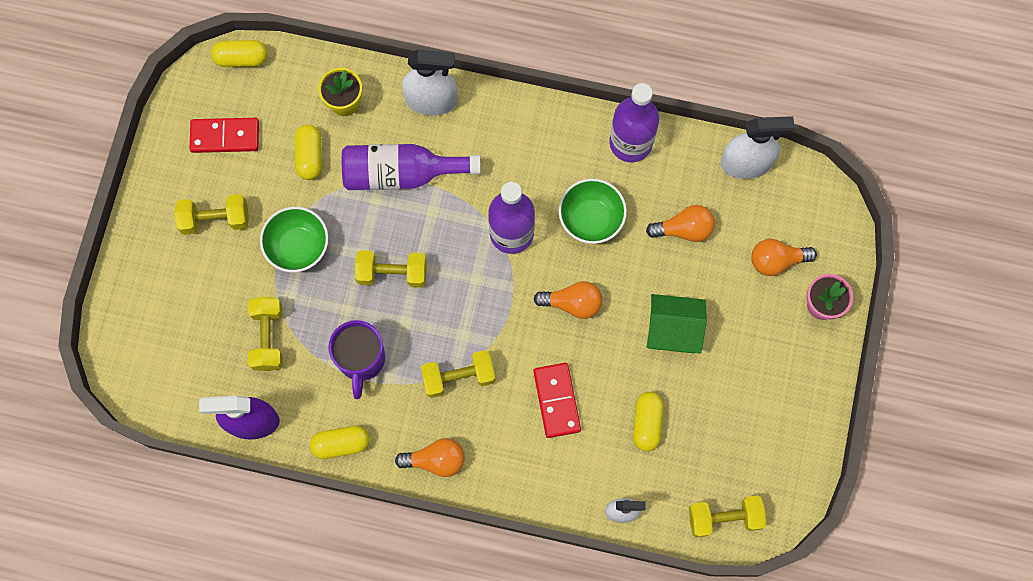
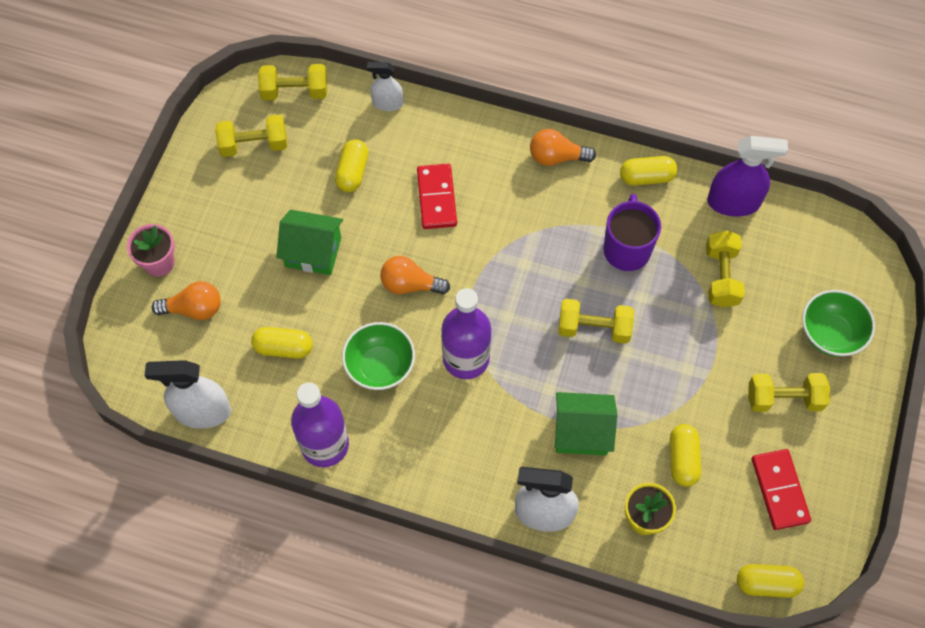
camera: 175 degrees left, 10 degrees down
(225, 136) = (780, 490): red domino -> red domino turned 75 degrees clockwise
(298, 247) = (693, 363): green bowl -> green bowl (830, 334)
(401, 173) = (581, 432): purple bottle -> green house
(458, 377) = (530, 226): yellow dumbbell -> yellow dumbbell (254, 145)
(684, 229) = (283, 348): orange light bulb -> yellow capsule

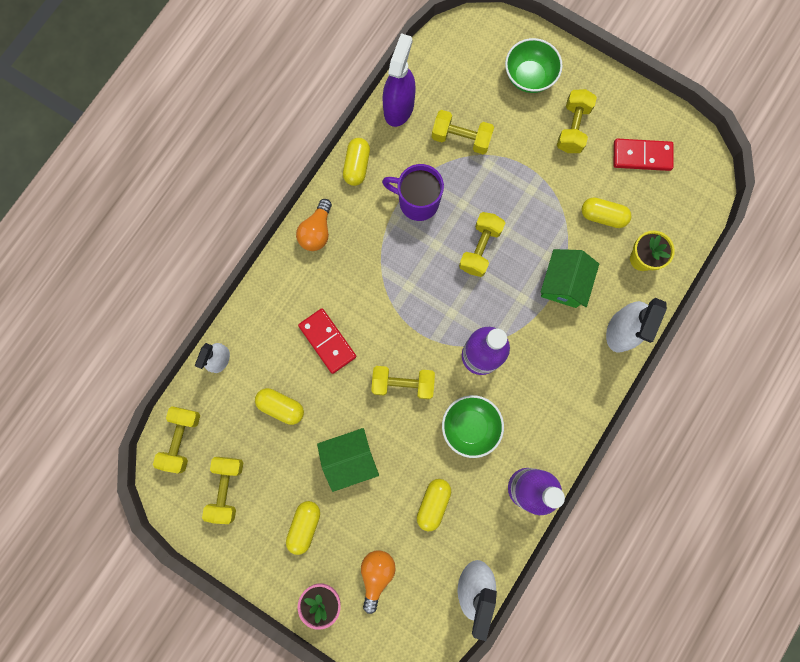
camera: 75 degrees left, 15 degrees up
(313, 252) = (350, 459): green house -> green house turned 45 degrees clockwise
(410, 284) = (403, 384): orange light bulb -> yellow dumbbell
(436, 198) = (327, 341): red domino -> red domino turned 45 degrees clockwise
(766, 584) = (708, 189): yellow capsule -> yellow capsule (304, 526)

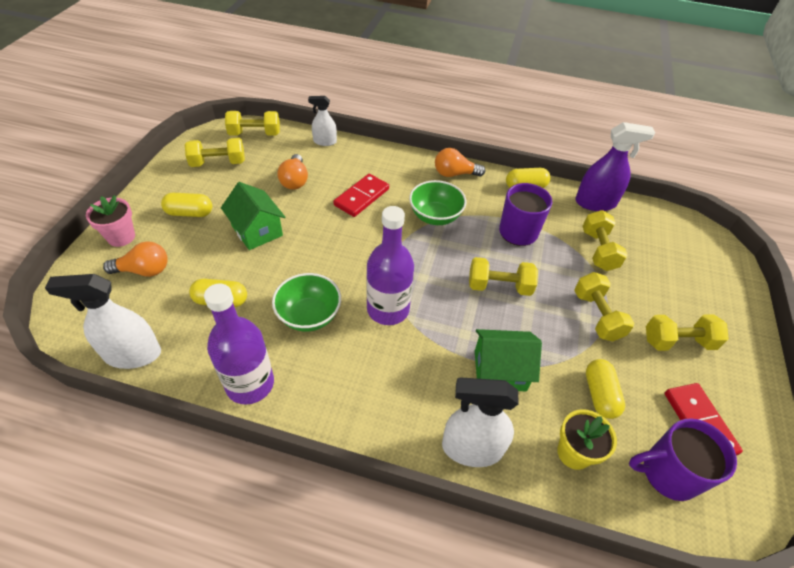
camera: 70 degrees right, 30 degrees down
(281, 407) = (295, 180): yellow capsule -> orange light bulb
(403, 384) = (339, 254): yellow dumbbell -> yellow dumbbell (597, 316)
(529, 76) = (700, 291): green bowl -> green bowl (435, 216)
(671, 201) = (667, 473): none -> purple mug

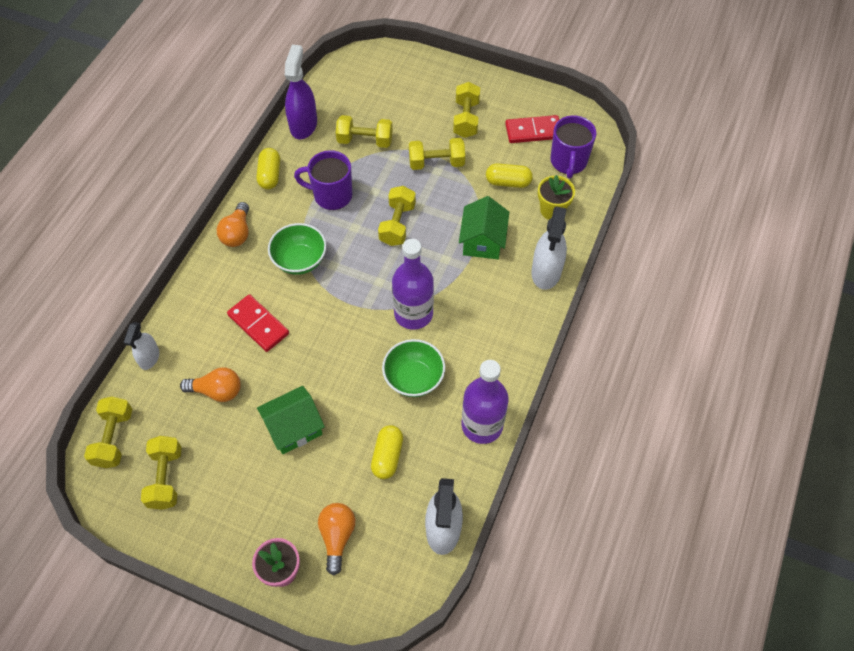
camera: 80 degrees left, 10 degrees up
(190, 213) = (253, 501): yellow capsule -> none

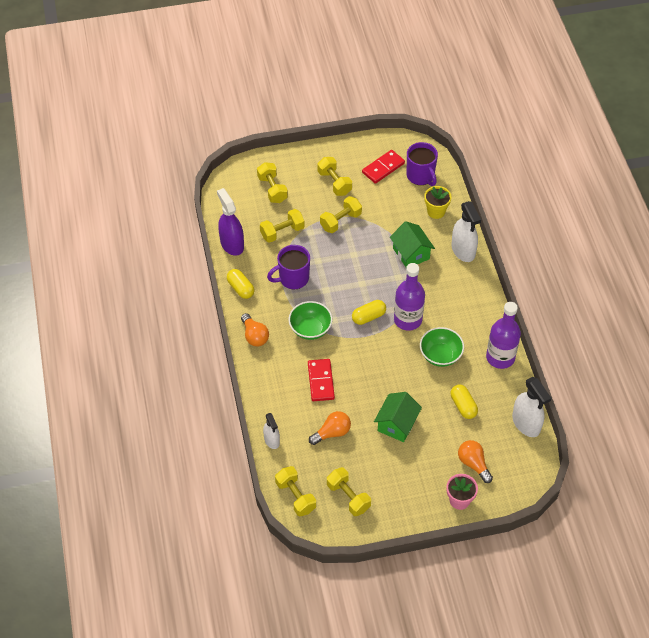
camera: 35 degrees left, 5 degrees down
(258, 324) = (320, 381): red domino -> red domino turned 75 degrees clockwise
(397, 224) = (350, 273): yellow dumbbell -> yellow dumbbell (272, 189)
(508, 182) = (395, 209): yellow capsule -> yellow capsule (368, 317)

